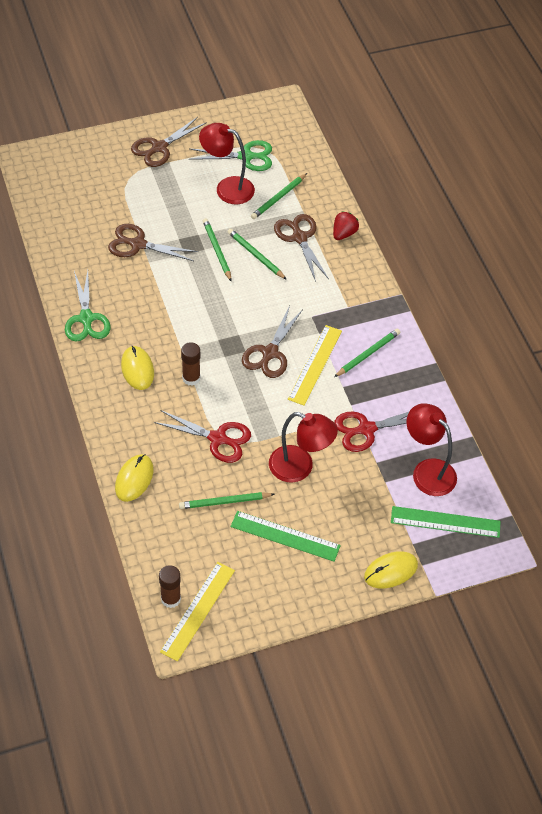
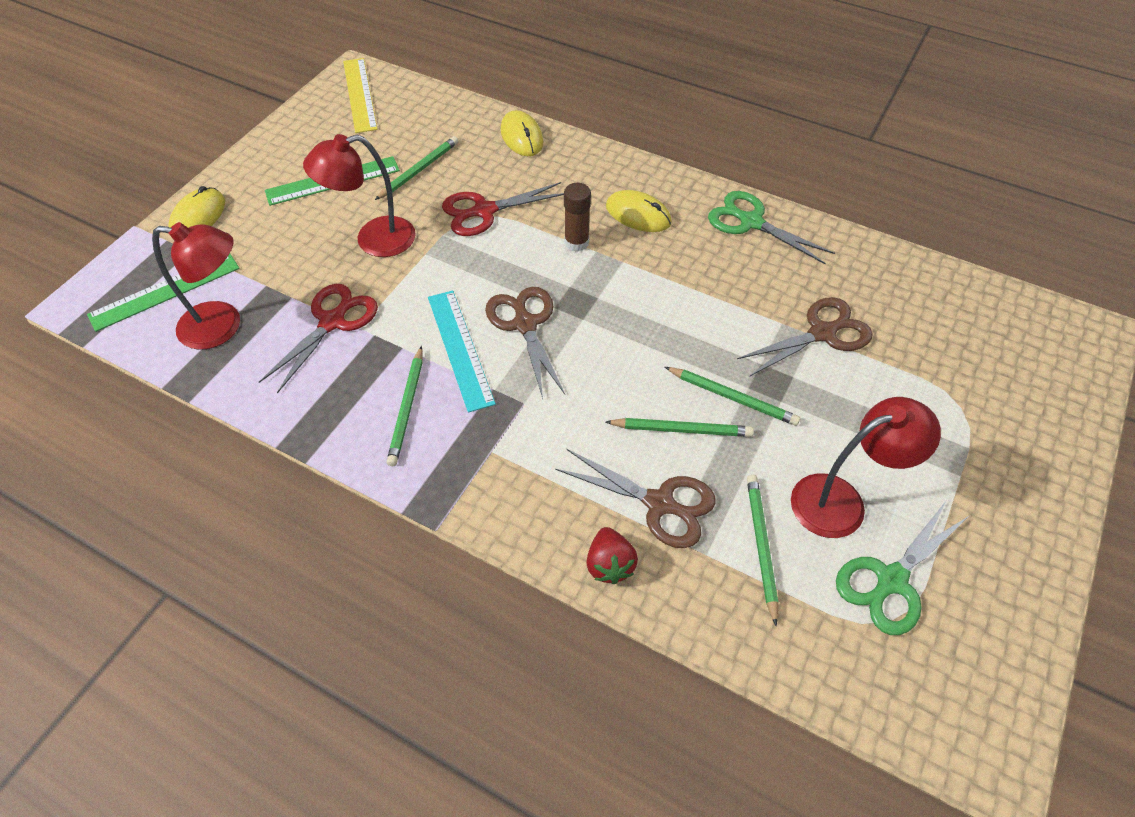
camera: 140 degrees right, 0 degrees up
(159, 147) = (1003, 487): brown scissors -> none
(171, 599) = (391, 88): brown glue stick -> none
(315, 364) = (460, 349): yellow ruler -> turquoise ruler

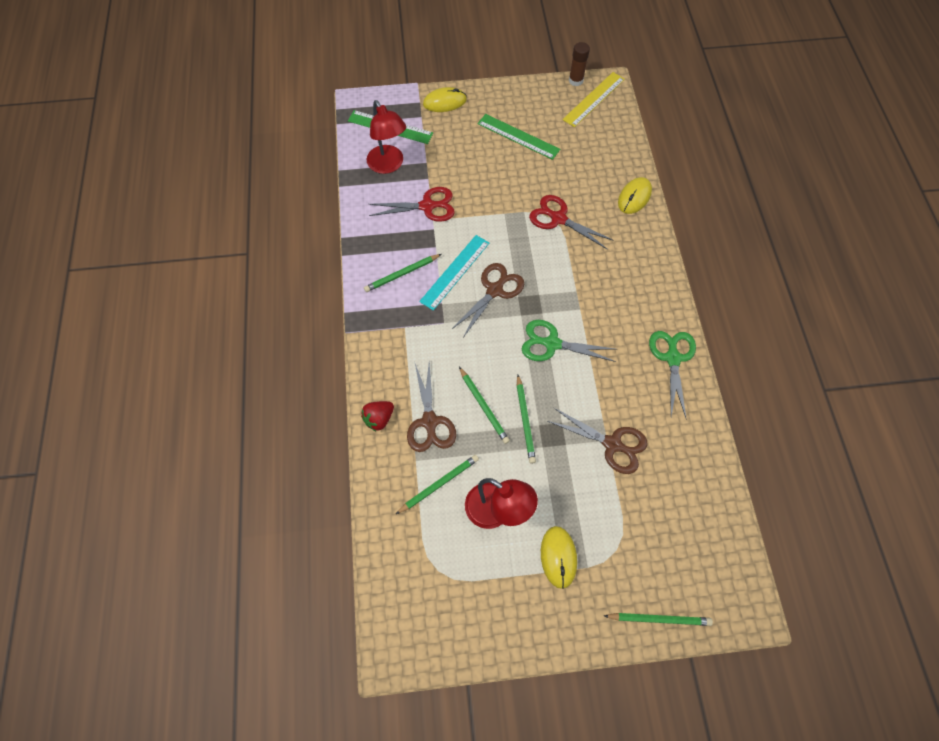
camera: 55 degrees right, 10 degrees up
(373, 240) = (493, 184): red lamp -> none
(419, 170) = (561, 168): green pencil -> green pencil (659, 619)
(576, 242) = (574, 277): brown glue stick -> brown glue stick (575, 80)
(638, 214) = (624, 295): yellow mouse -> yellow mouse (558, 557)
(891, 580) = (463, 561): green scissors -> green scissors (552, 344)

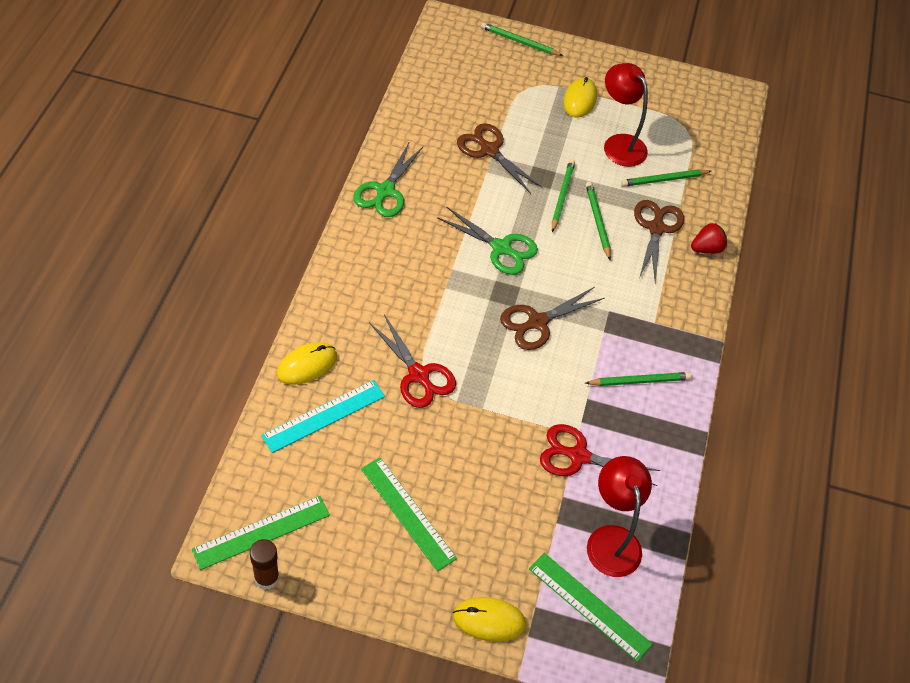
camera: 165 degrees left, 10 degrees down
(455, 272) = (575, 360): turquoise ruler -> turquoise ruler (324, 416)
(594, 99) = (261, 532): yellow ruler -> green ruler

